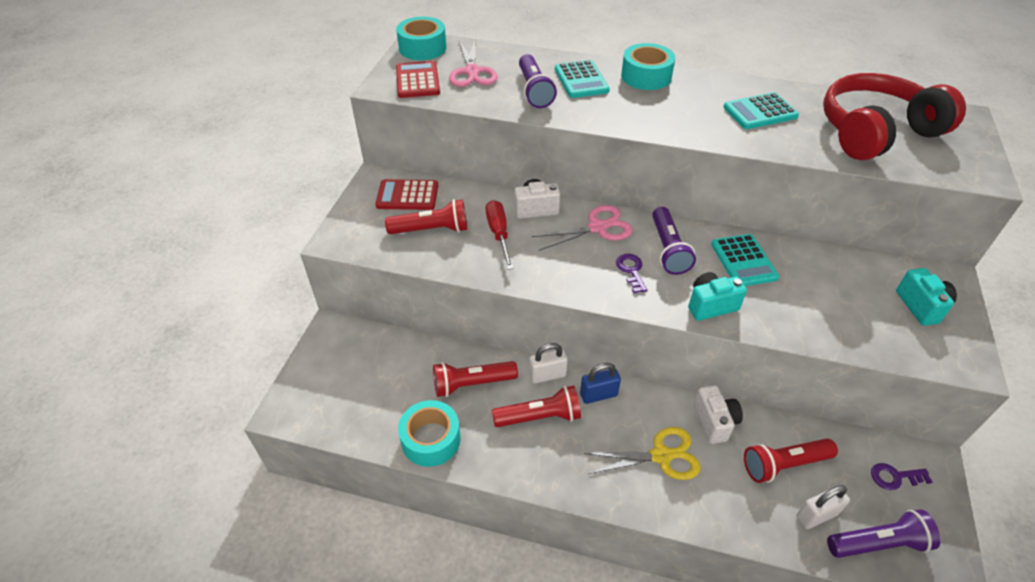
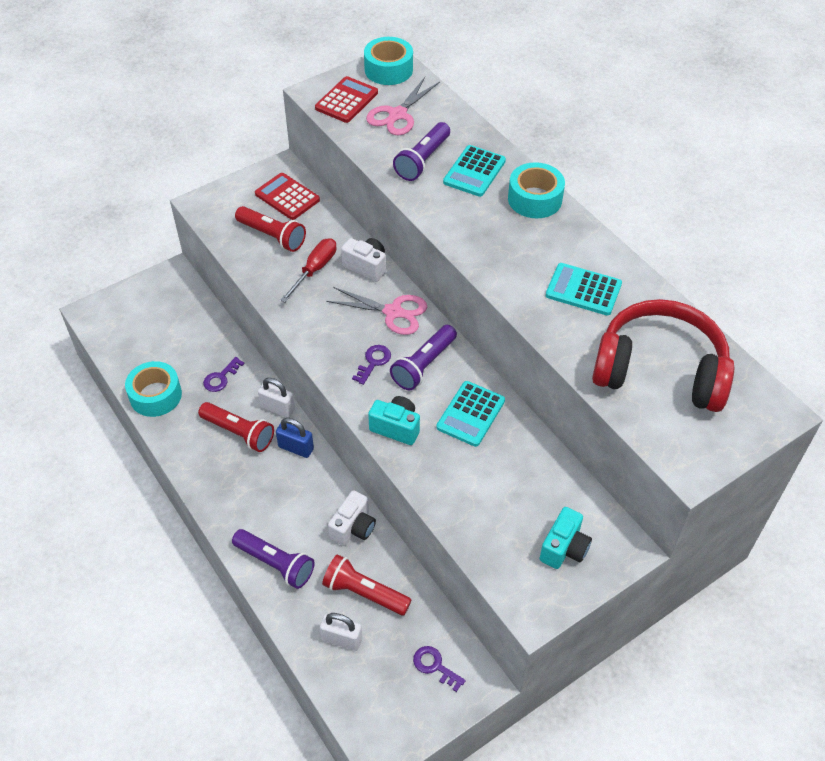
camera: 40 degrees right, 5 degrees up
(472, 384) = (221, 377): red flashlight -> purple key
(661, 456) = (286, 519): yellow scissors -> none
(878, 543) = (360, 690): purple flashlight -> purple flashlight (275, 564)

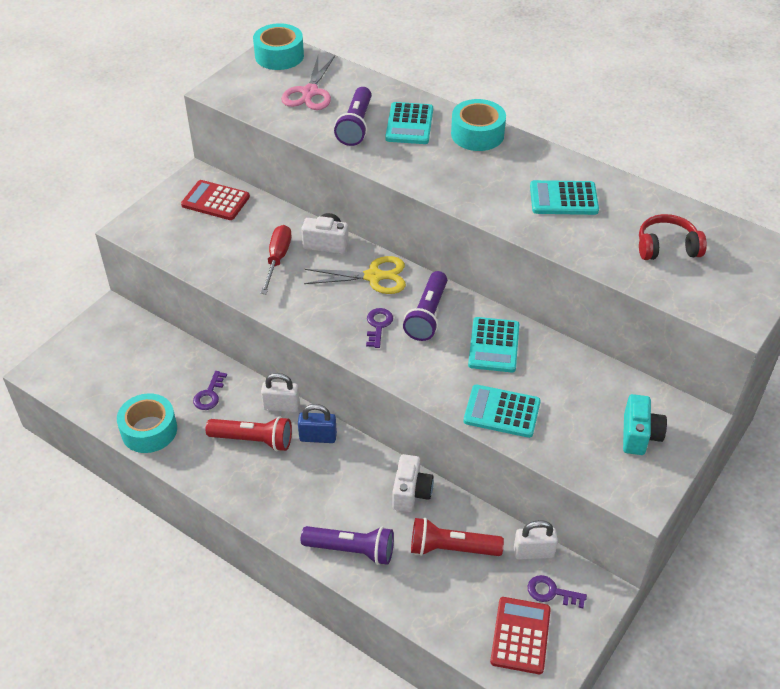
camera: 20 degrees left, 5 degrees down
(272, 236) = (219, 239): red flashlight -> none
(342, 639) = (451, 598): white padlock -> white padlock (533, 552)
(346, 100) = (253, 91): red calculator -> red calculator (520, 635)
(393, 312) = (373, 276): pink scissors -> yellow scissors
(396, 427) = (431, 377): turquoise camera -> none
(444, 482) = (502, 412): none -> turquoise calculator
(659, 370) = (667, 247): red headphones -> red headphones, size x0.50

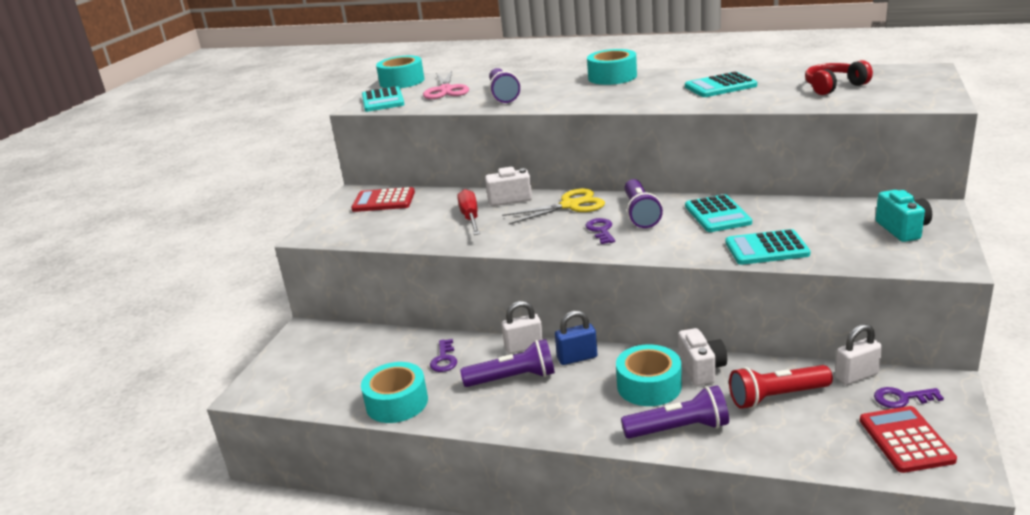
camera: 15 degrees left, 20 degrees down
(253, 440) = (513, 378): red flashlight -> purple flashlight
(357, 494) = (649, 386): none -> turquoise tape
(409, 124) = (549, 85): turquoise calculator -> turquoise calculator (383, 100)

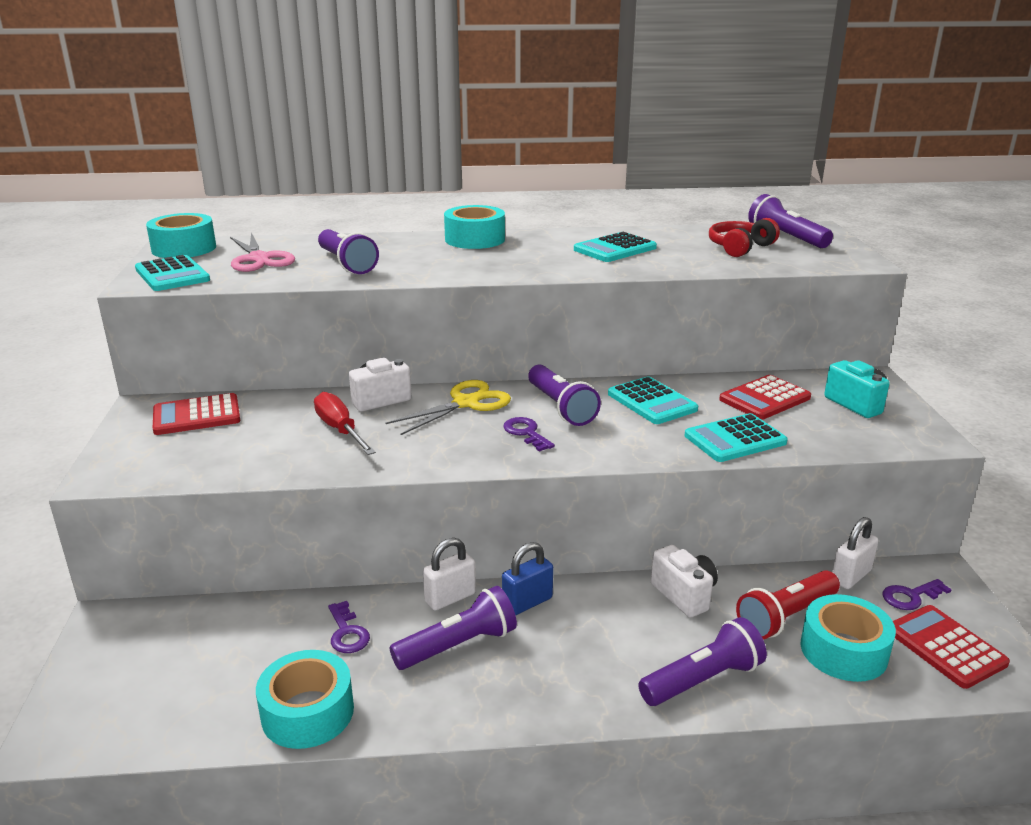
camera: 25 degrees left, 0 degrees up
(649, 386) = (636, 627): turquoise tape -> turquoise tape (843, 651)
(819, 219) = (765, 399): none -> red calculator
(888, 78) = (786, 237): none -> purple flashlight

